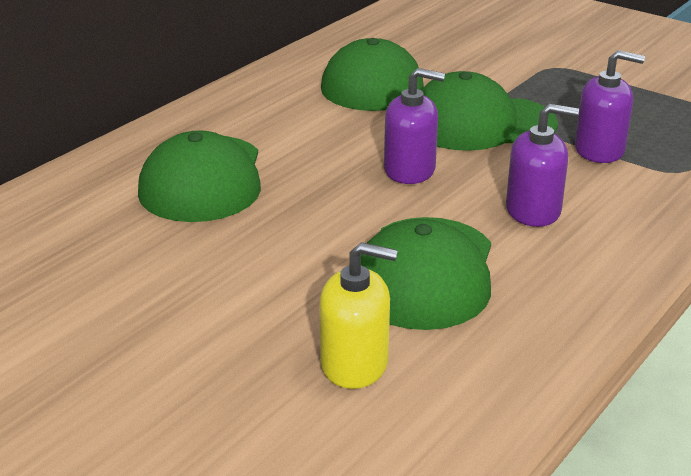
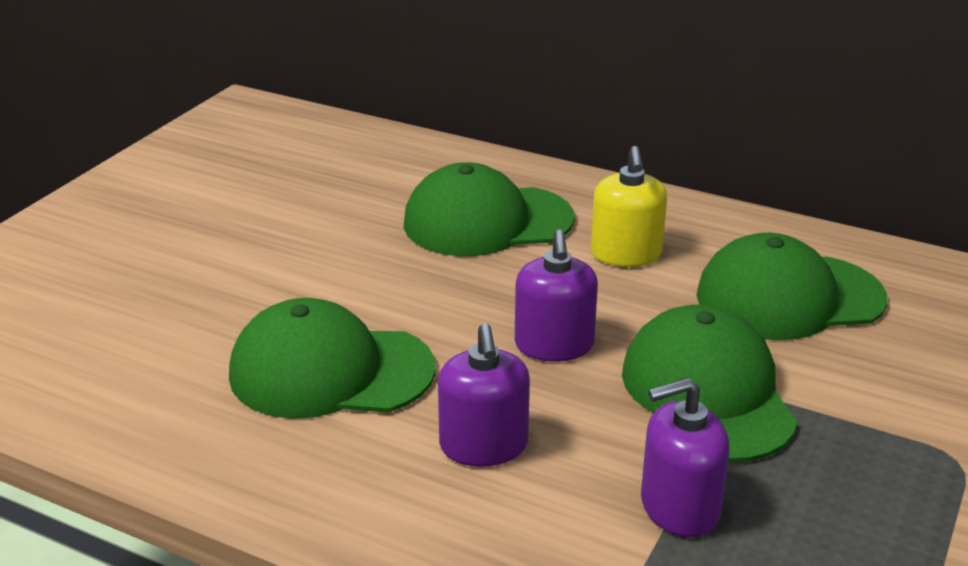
camera: 80 degrees right, 0 degrees up
(355, 364) = (175, 342): yellow soap dispenser -> yellow soap dispenser (626, 254)
(599, 150) = (679, 507): purple soap dispenser -> purple soap dispenser turned 75 degrees clockwise

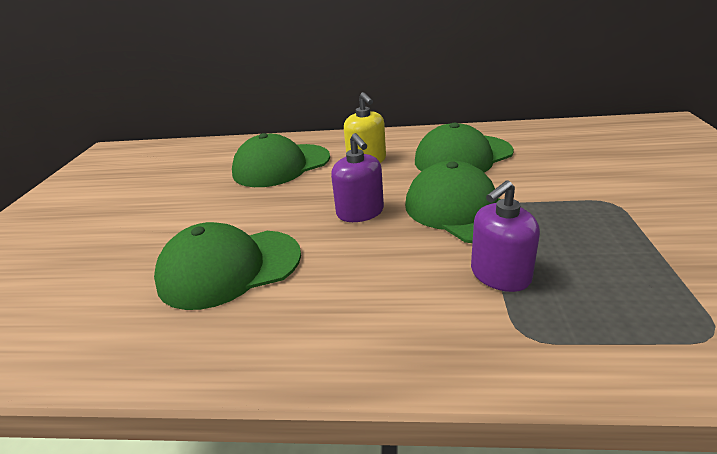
camera: 20 degrees left, 0 degrees up
(483, 445) = (357, 280): purple soap dispenser -> none

